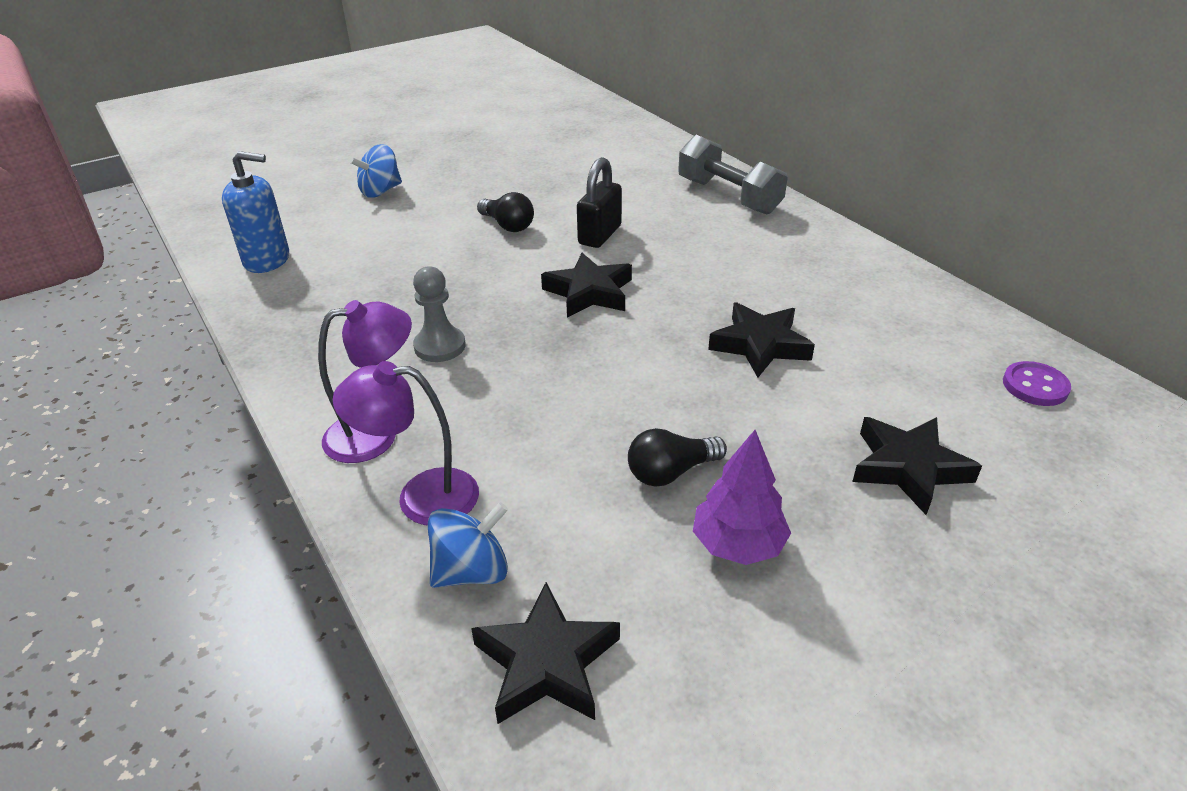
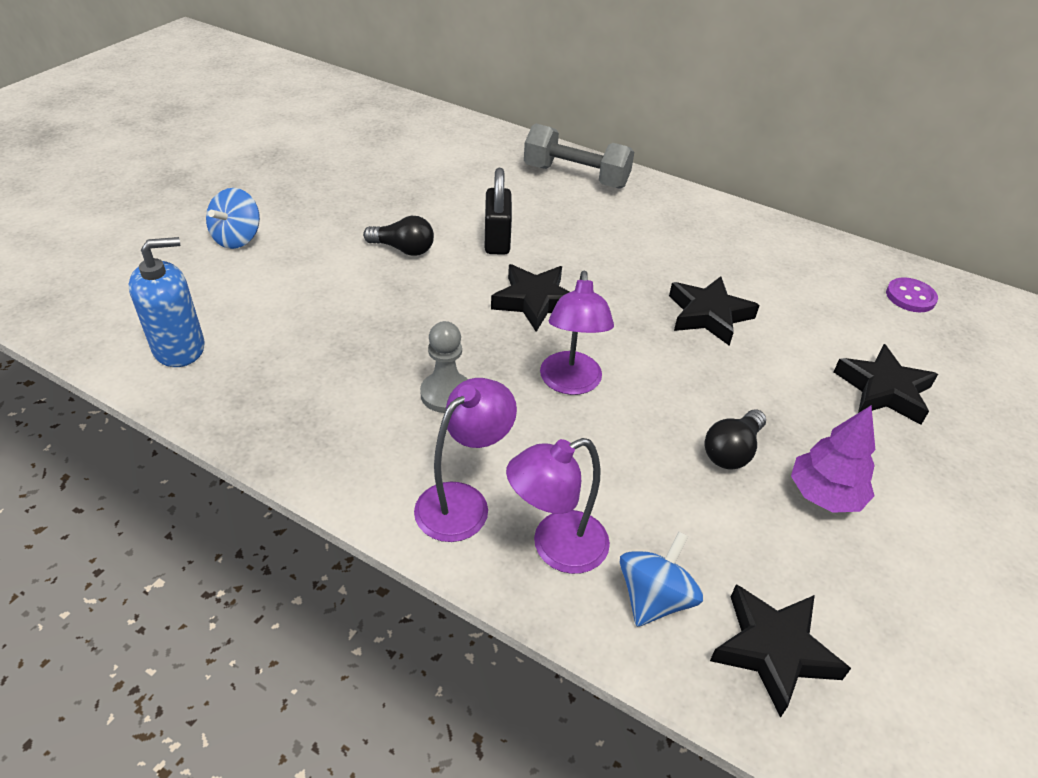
camera: 30 degrees left, 5 degrees up
(560, 368) = (570, 383): none -> purple lamp

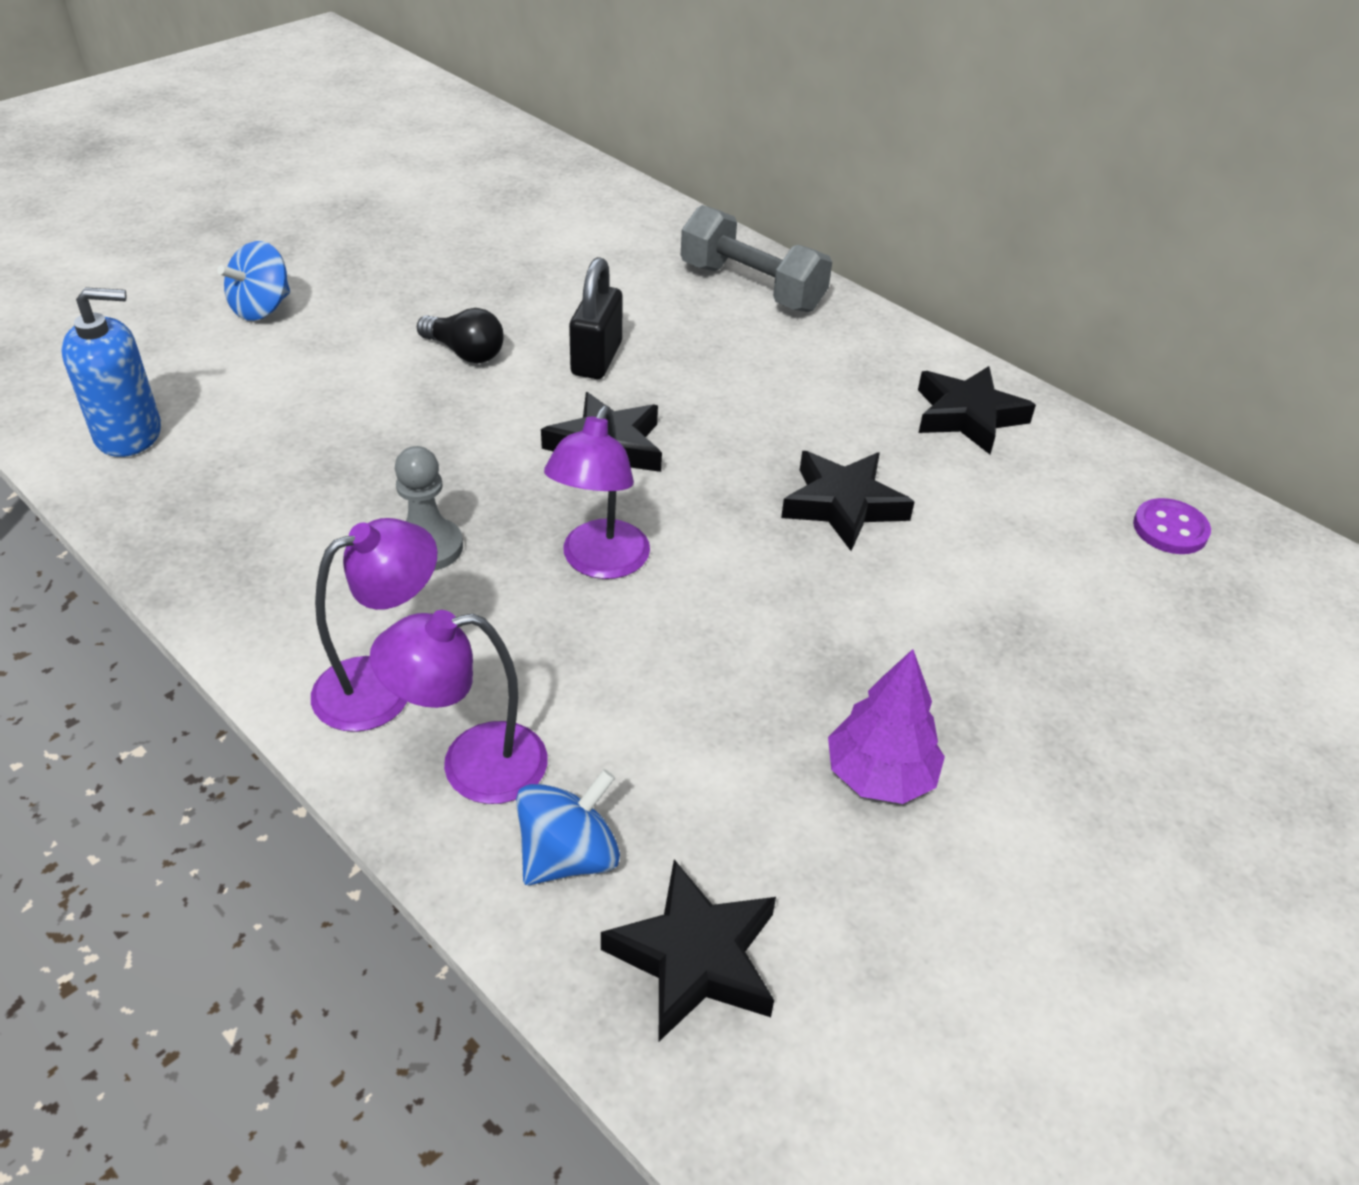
camera: 15 degrees right, 0 degrees up
(732, 451) = (778, 692): black light bulb -> none
(883, 390) = (1051, 652): black star -> black star (968, 416)

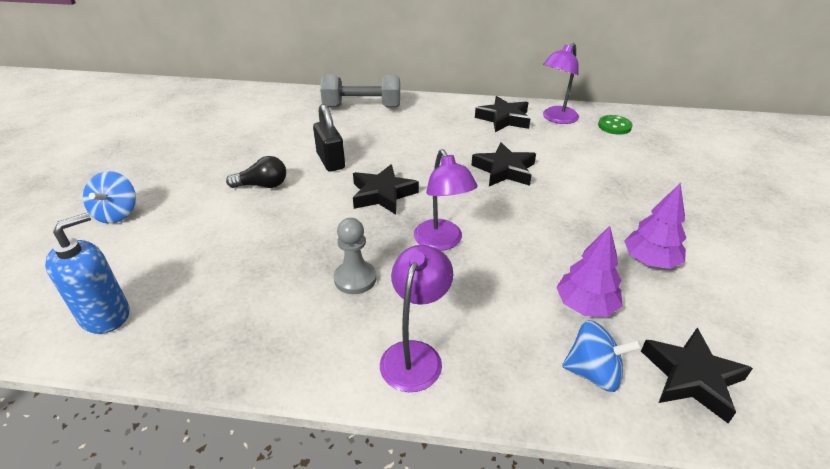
camera: 35 degrees left, 5 degrees down
(472, 766) = (504, 363): purple lamp -> purple lamp (556, 118)
(568, 856) = (593, 373): blue spinning top -> blue spinning top turned 90 degrees clockwise
(681, 771) = (585, 306): none -> purple tree
(1170, 529) = (614, 126): purple button -> green button

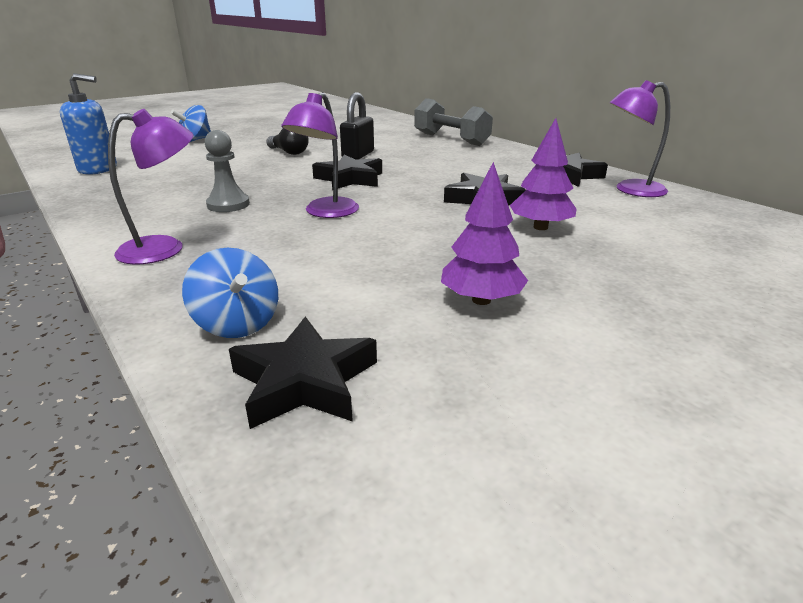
camera: 45 degrees right, 10 degrees down
(585, 306) = (338, 290): purple tree -> purple tree (540, 227)
(614, 126) = (698, 213): green button -> none

